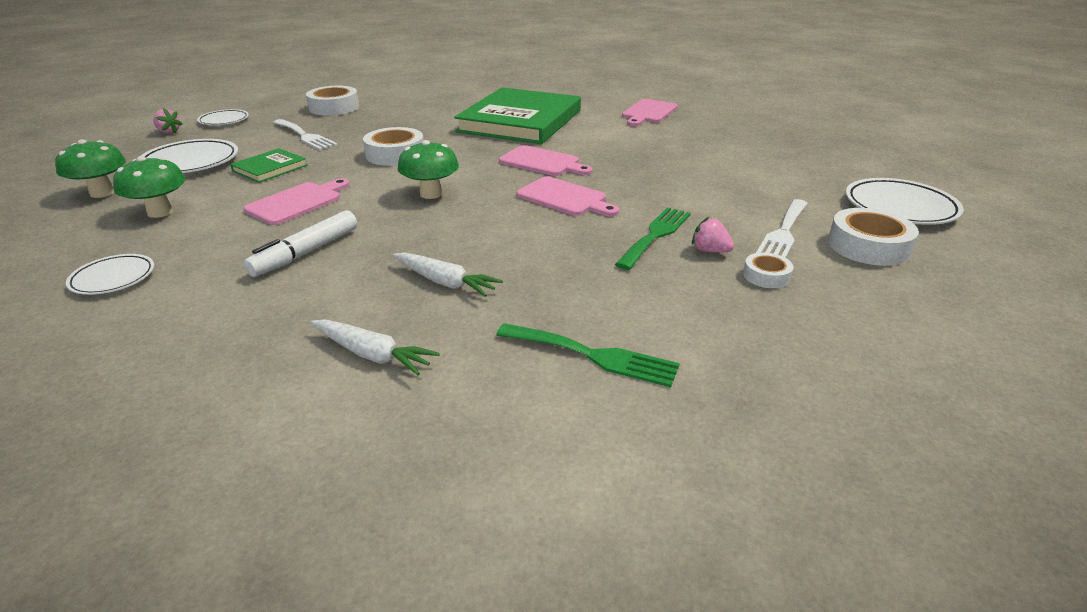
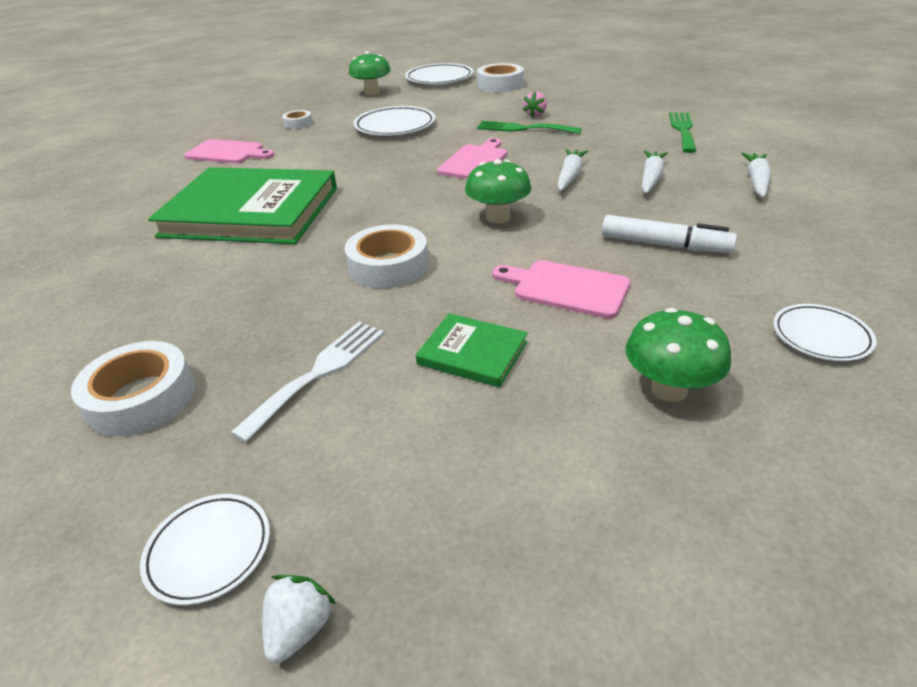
camera: 100 degrees left, 5 degrees up
(102, 193) = (662, 508): green mushroom -> green mushroom (372, 92)
(168, 132) = (300, 628): pink strawberry -> white strawberry
(190, 162) = (481, 462): white plate -> white plate (395, 126)
(489, 238) = (569, 176): none -> white carrot
(542, 162) = (391, 181): pink cutting board -> none
(766, 276) = (556, 102): white tape -> white tape (298, 123)
(783, 233) = (495, 100): white fork -> none

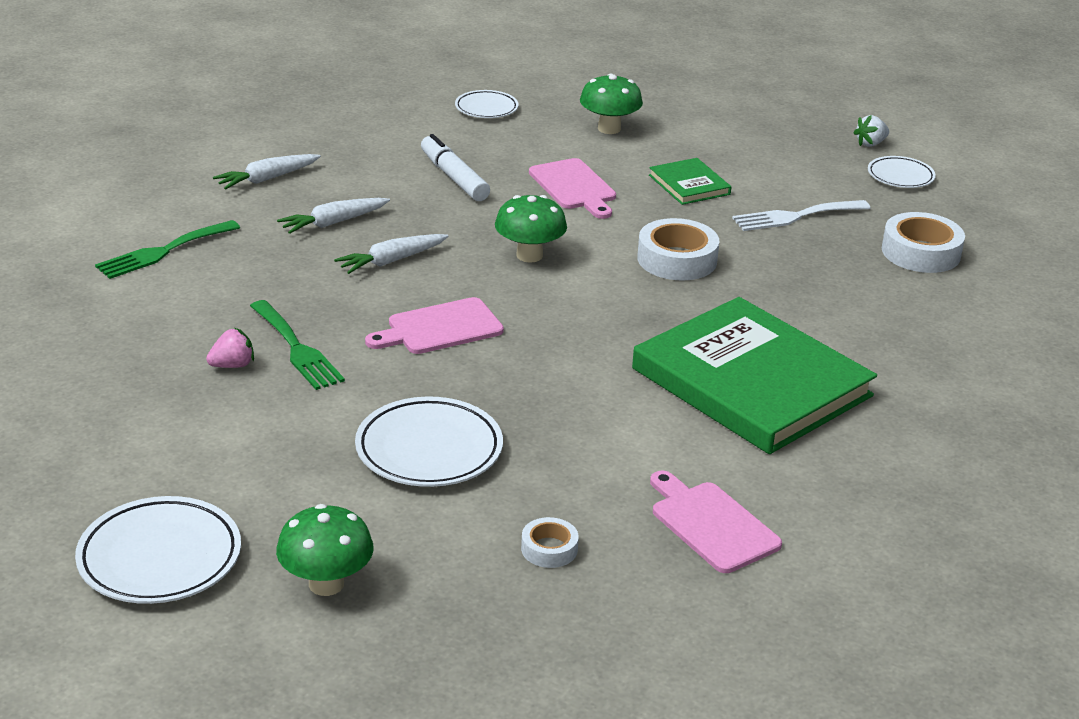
camera: 145 degrees left, 5 degrees down
(500, 85) = (123, 469): white tape -> none

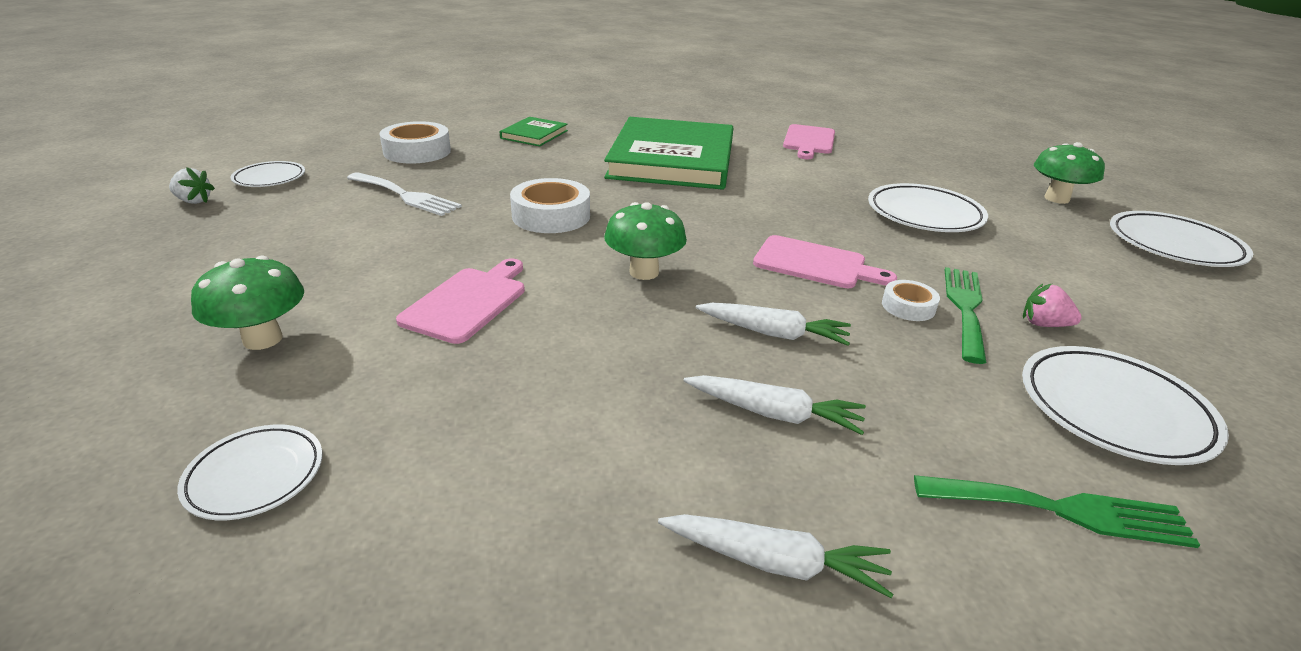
camera: 130 degrees left, 0 degrees up
(157, 319) = (1113, 410): none -> white plate
(454, 177) = (541, 386): white marker -> none
(549, 549) = (907, 164): white tape -> white tape (908, 306)
(689, 185) = (389, 249): green book -> green book (534, 134)

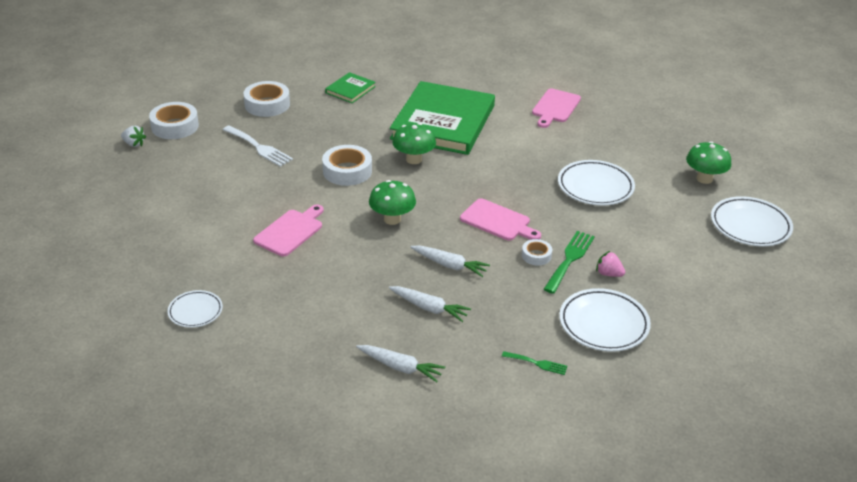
camera: 10 degrees right, 5 degrees up
(263, 339) = (188, 245): green mushroom -> green mushroom (414, 159)
(270, 178) = (175, 126): white plate -> white tape
(1062, 510) = (537, 363): green fork -> green fork, size x0.57

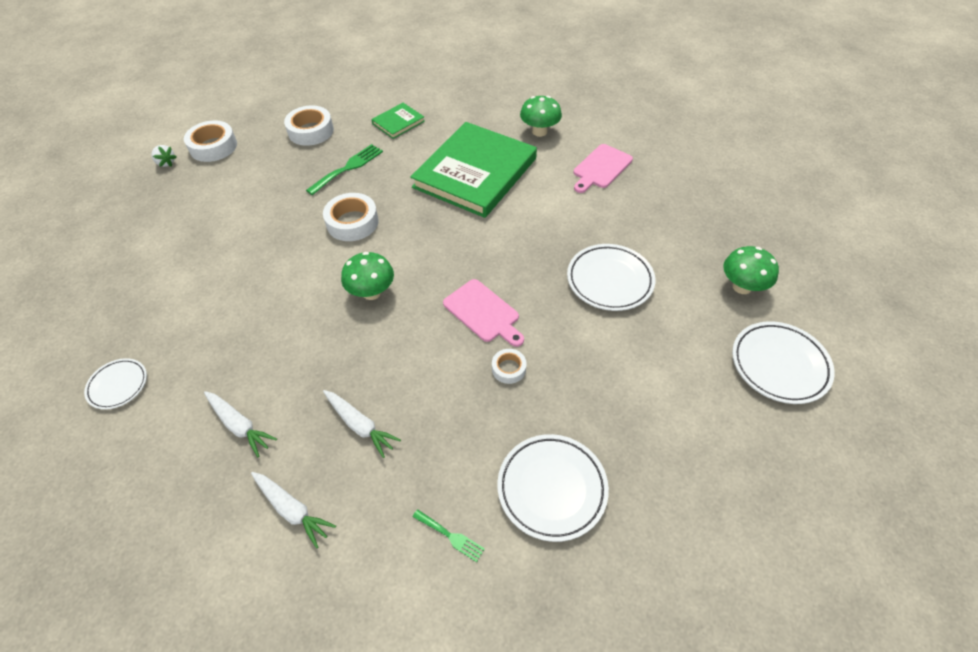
camera: 15 degrees right, 15 degrees up
(259, 147) = (279, 181): white fork -> none
(290, 231) = (261, 293): pink cutting board -> none
(414, 159) = (426, 216): green mushroom -> green mushroom (539, 132)
(449, 265) = (407, 366): white carrot -> white carrot (239, 425)
(569, 259) = (545, 381): green fork -> green fork (348, 168)
(608, 274) = (583, 410): pink strawberry -> none

